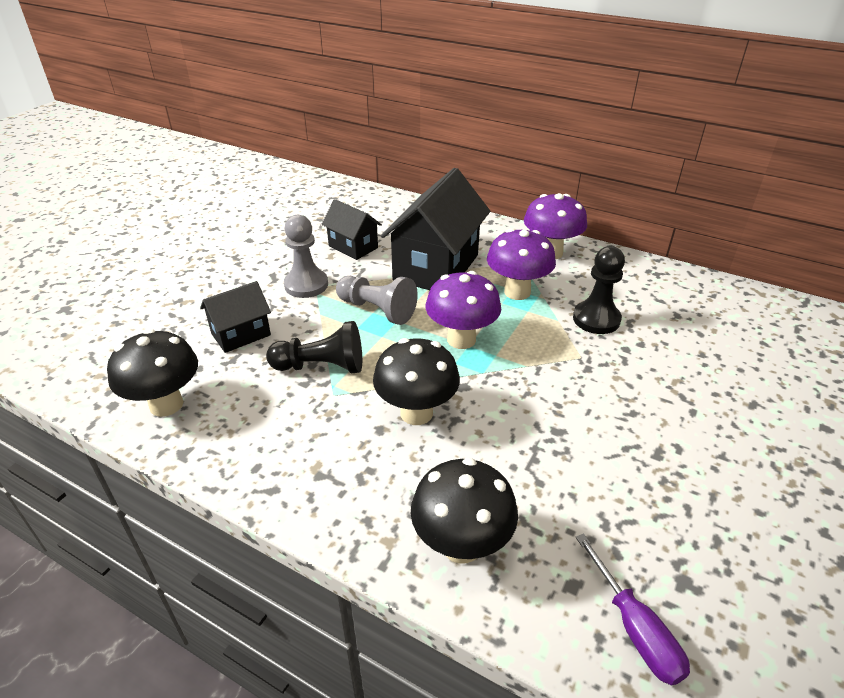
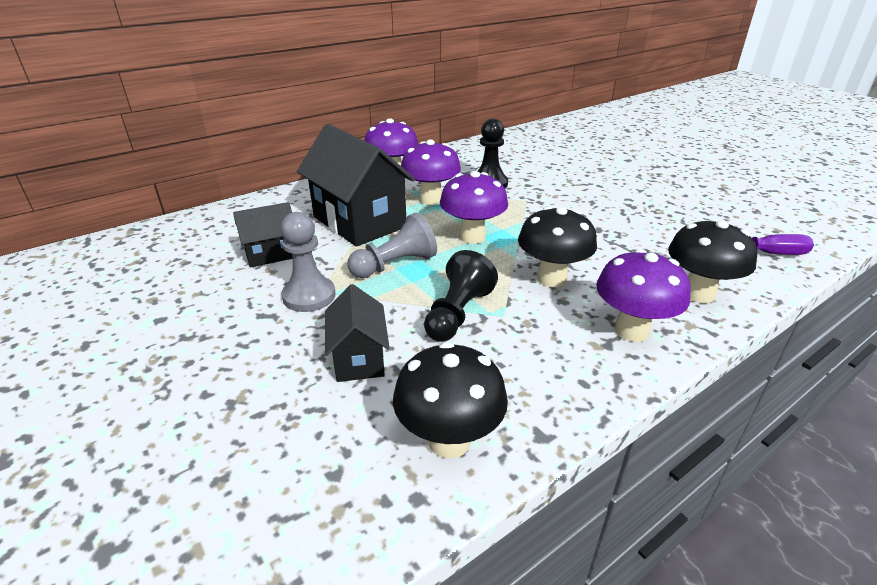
camera: 65 degrees left, 5 degrees down
(352, 490) = (631, 330): none -> purple mushroom

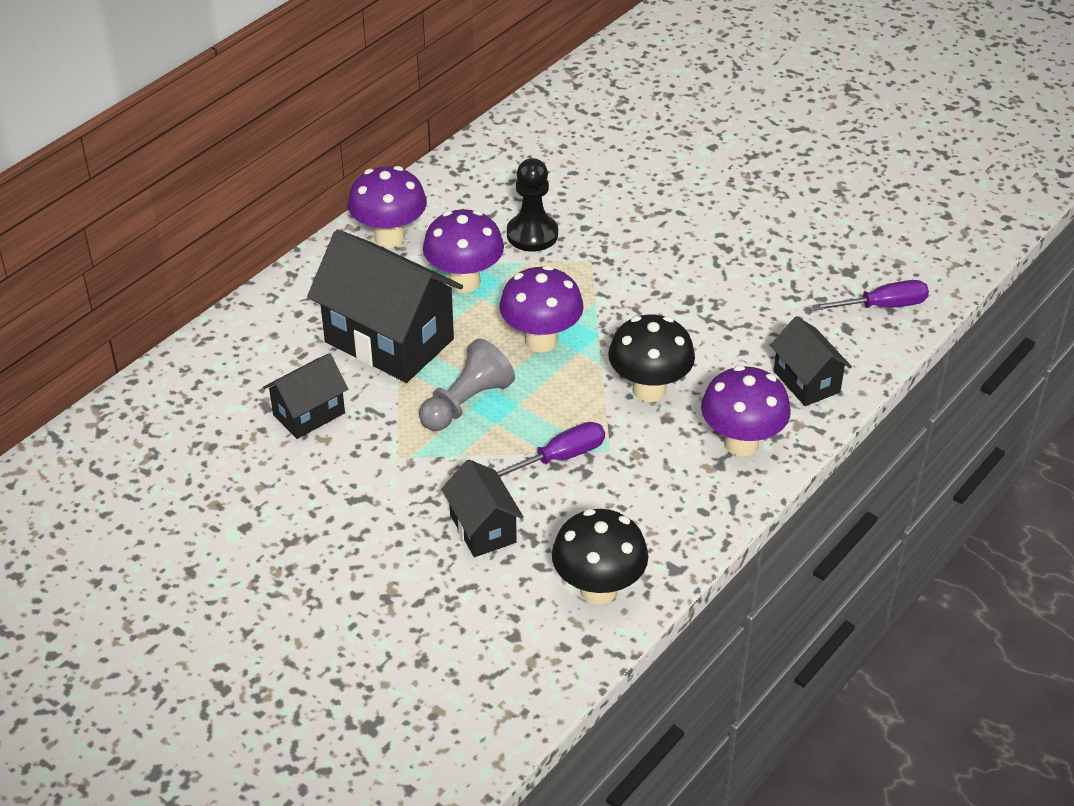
camera: 15 degrees left, 10 degrees up
(309, 296) = (390, 465): grey pawn -> none
(457, 314) = (561, 457): black pawn -> purple screwdriver
(698, 294) = (806, 382): black mushroom -> black house

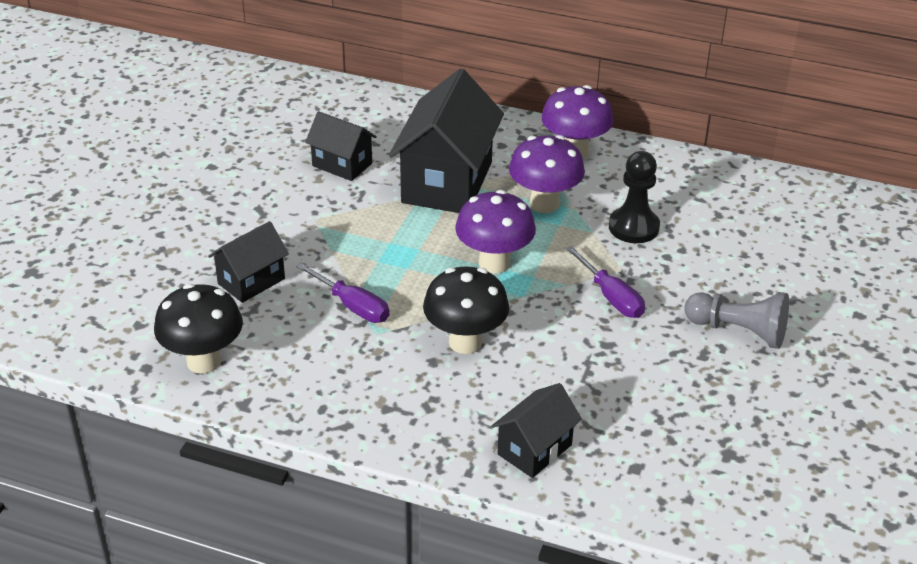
camera: 70 degrees right, 5 degrees down
(466, 403) = (394, 239): grey pawn -> grey pawn (739, 331)
(741, 443) = (422, 417): purple mushroom -> none
(883, 306) = (690, 492): purple screwdriver -> purple screwdriver (611, 297)

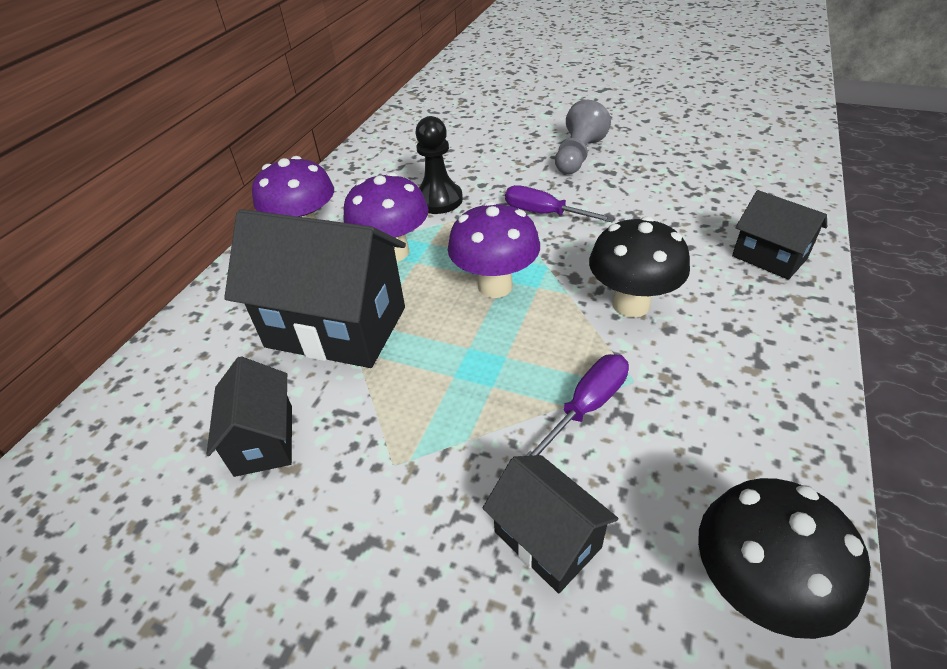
camera: 85 degrees left, 5 degrees up
(342, 165) = (264, 440): black house -> black house turned 45 degrees counterclockwise
(611, 297) = (543, 213): purple screwdriver -> purple screwdriver turned 120 degrees counterclockwise

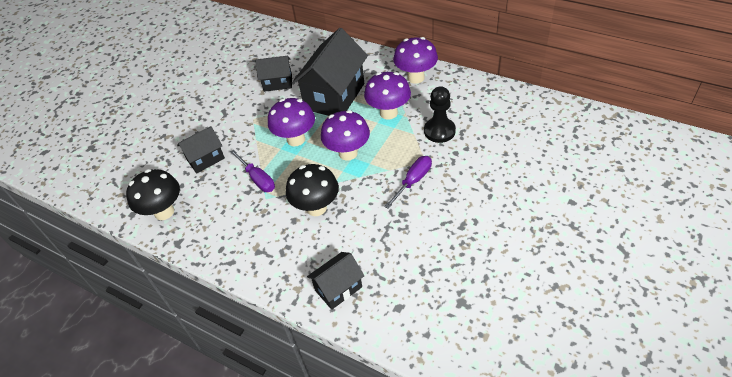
camera: 100 degrees right, 5 degrees up
(464, 365) = (296, 139): none -> purple mushroom
(578, 156) = (489, 210): grey pawn -> none

